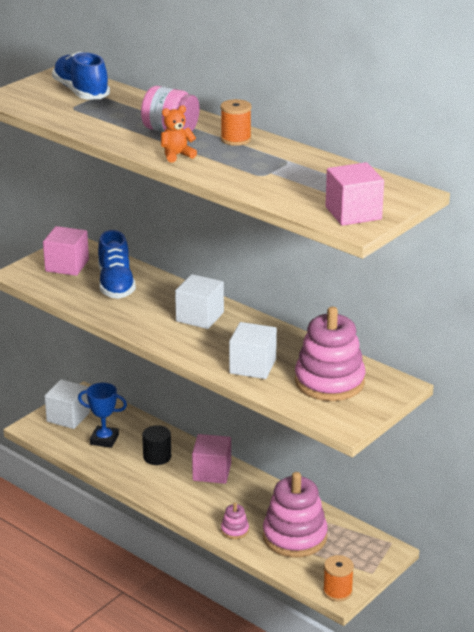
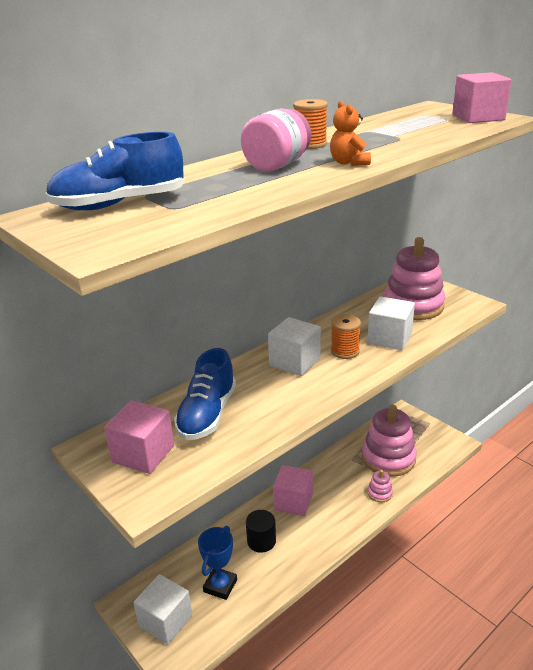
camera: 80 degrees left, 0 degrees up
(116, 284) = (207, 414): blue shoe -> blue shoe turned 105 degrees clockwise
(337, 591) = (454, 442): orange spool -> orange spool (345, 351)

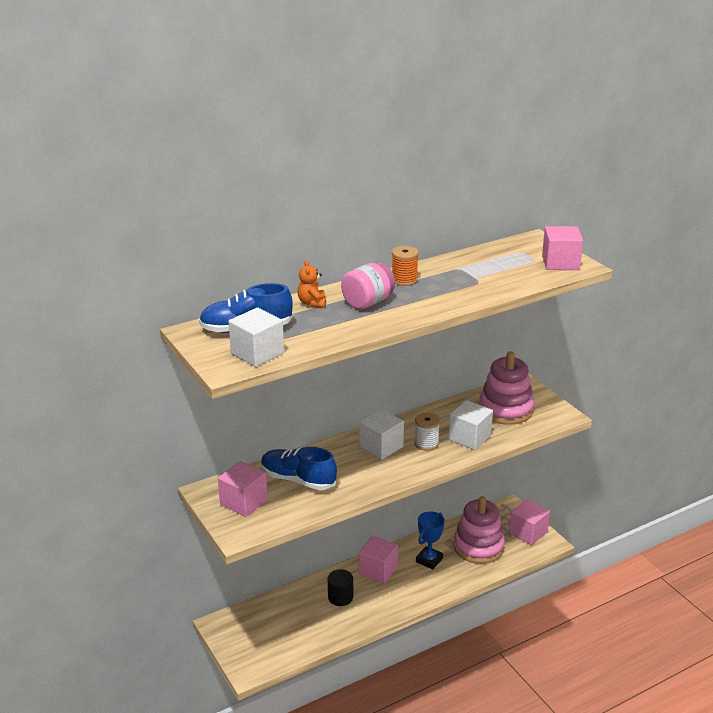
camera: 10 degrees right, 0 degrees up
(165, 621) = (247, 642): white cube -> white cube (257, 353)
(207, 414) = (298, 480): blue shoe -> blue shoe turned 90 degrees clockwise
(220, 586) = (297, 625): blue trophy -> blue trophy (429, 560)
(345, 351) = (426, 443): orange spool -> white spool
(349, 163) = (421, 307): orange teddy bear -> orange teddy bear (312, 303)
(380, 493) = (458, 575): pink stacking toy -> none
(431, 435) = (528, 532): none -> pink cube

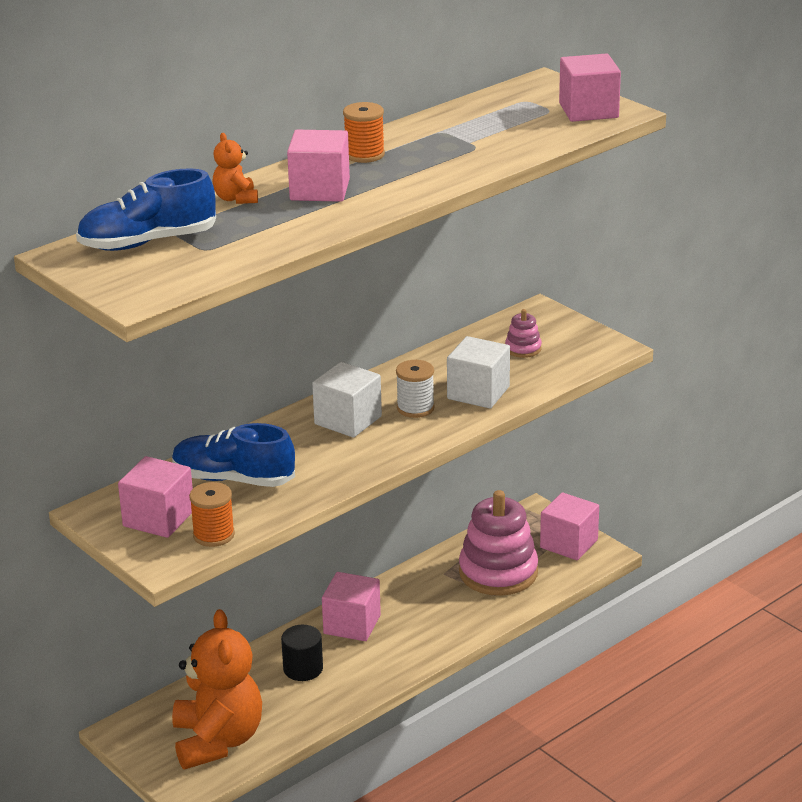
camera: 10 degrees left, 0 degrees up
(257, 353) = (177, 273): white cube -> none
(275, 519) = (213, 535): none -> orange spool
(276, 640) = (217, 741): none -> orange teddy bear
(368, 302) = (320, 190): pink jar -> pink cube
(429, 560) = (427, 600): blue trophy -> none
(506, 409) = (523, 349): pink stacking toy -> pink stacking toy, size x0.44

